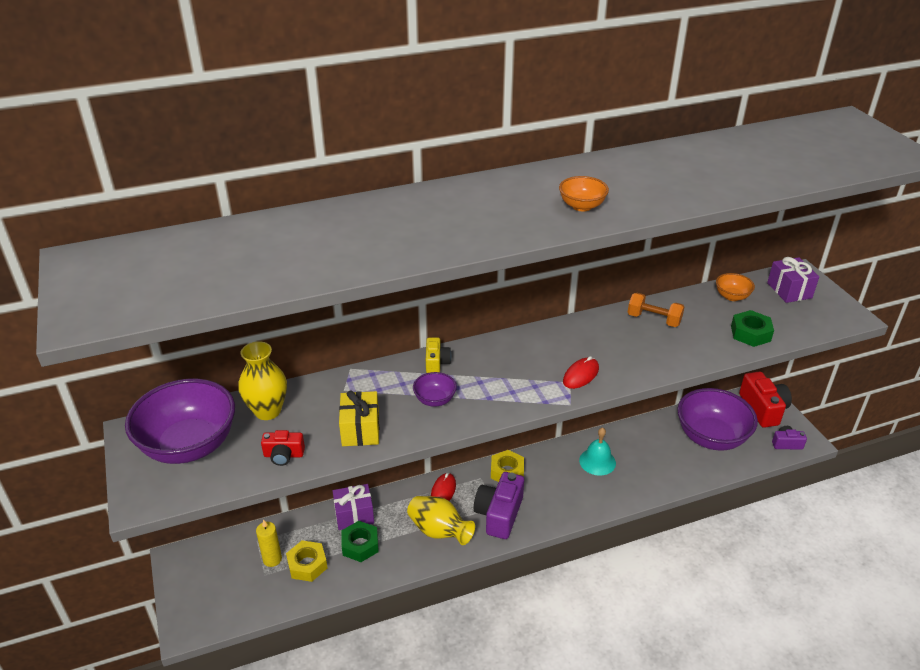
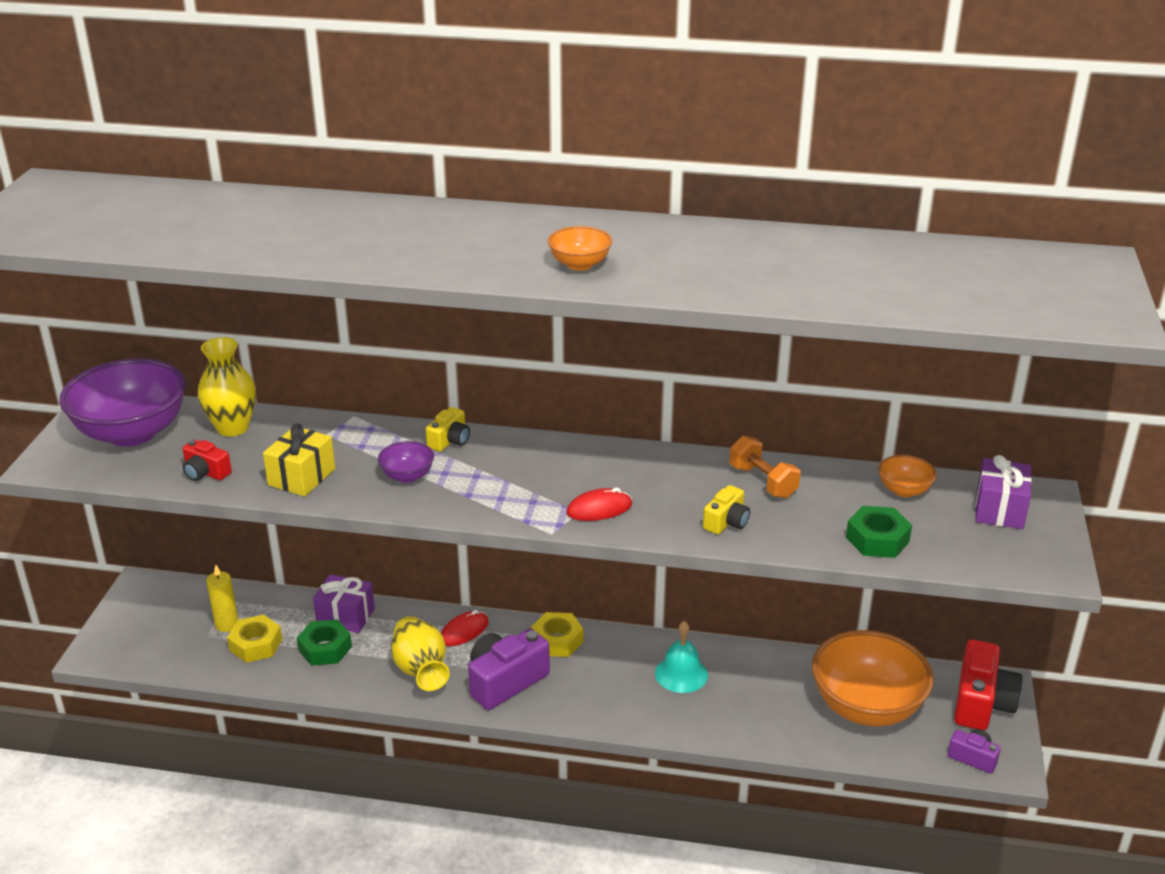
camera: 30 degrees right, 5 degrees down
(661, 354) = (726, 522): none -> yellow camera
(711, 437) = (866, 707): purple bowl -> orange bowl

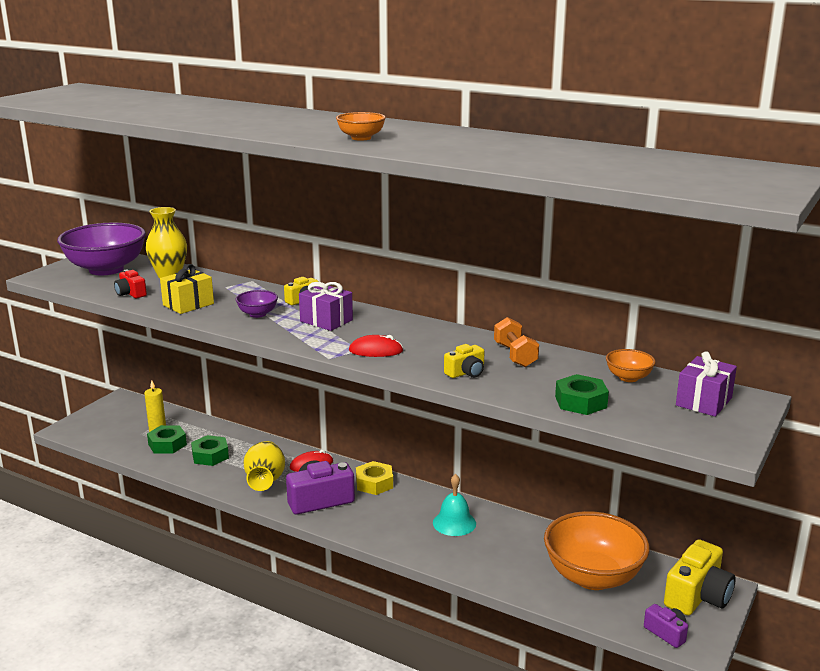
camera: 20 degrees right, 10 degrees down
(256, 644) = (167, 444): yellow nut -> green nut
(345, 616) = (237, 440): purple gift -> purple gift (326, 320)
(981, 703) = (697, 596): red camera -> yellow camera

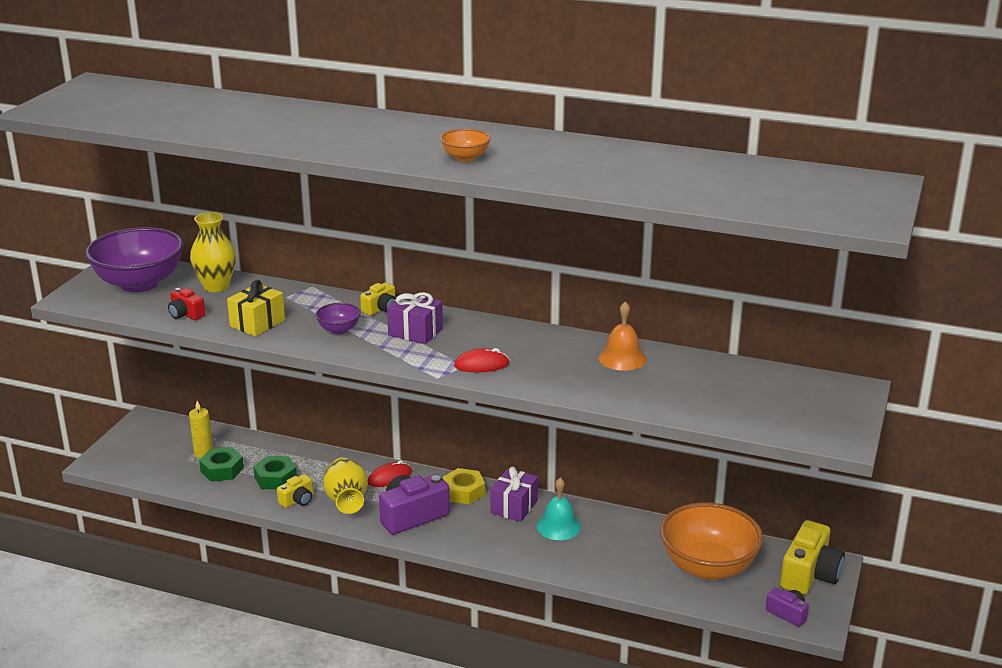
camera: 10 degrees left, 5 degrees up
(466, 373) = (581, 383): yellow camera -> yellow camera (297, 500)
(515, 355) = (622, 358): orange dumbbell -> orange bell
(580, 402) = (700, 406): green nut -> none
(628, 378) = (738, 374): orange bowl -> none
(704, 402) = (813, 395): purple gift -> purple gift (514, 507)

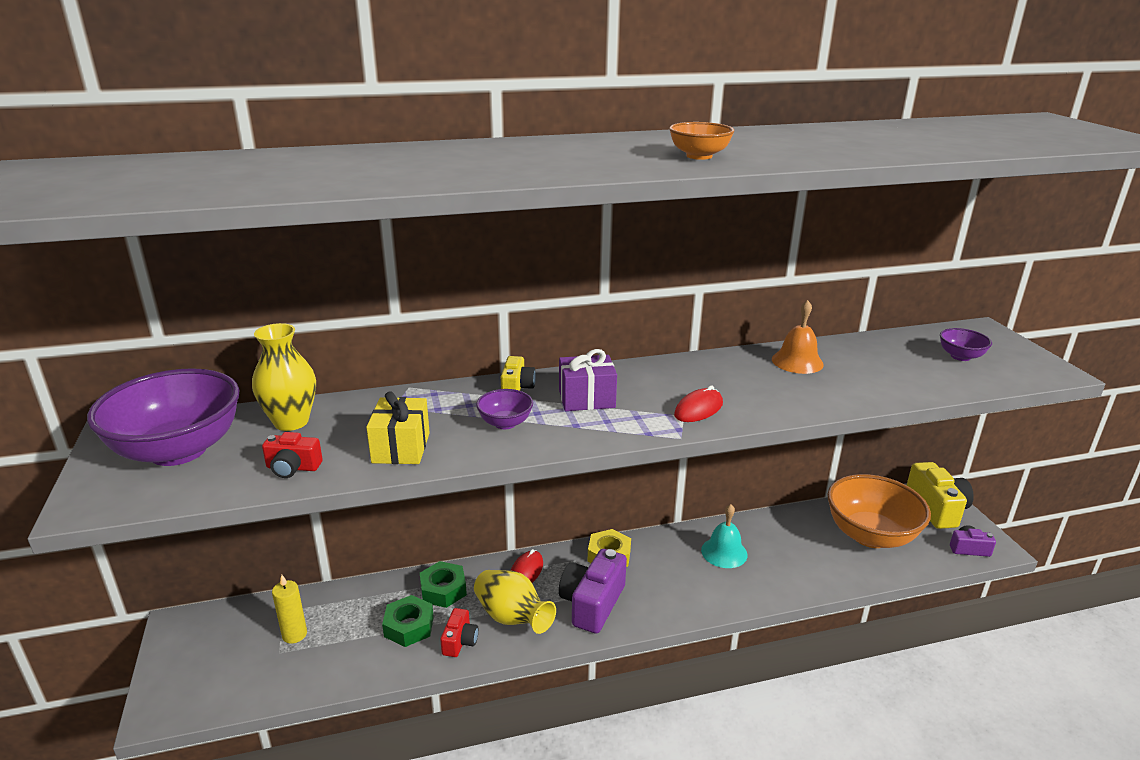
camera: 35 degrees left, 0 degrees up
(222, 470) = (336, 644): green nut -> green nut (443, 590)
(297, 500) = (460, 641): yellow camera -> red camera
(514, 507) = (667, 550): purple gift -> none
(778, 401) = (960, 356): none -> purple bowl

